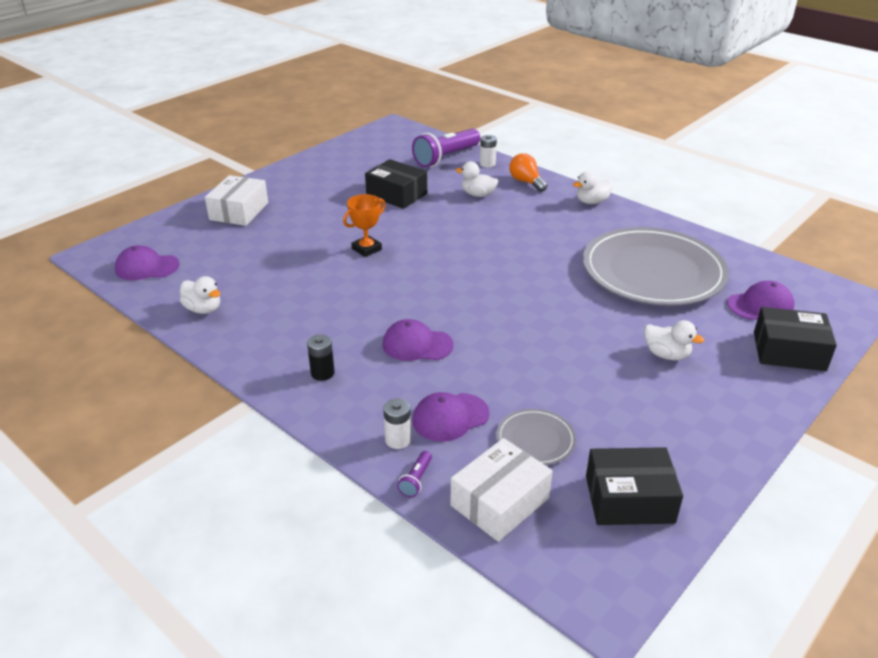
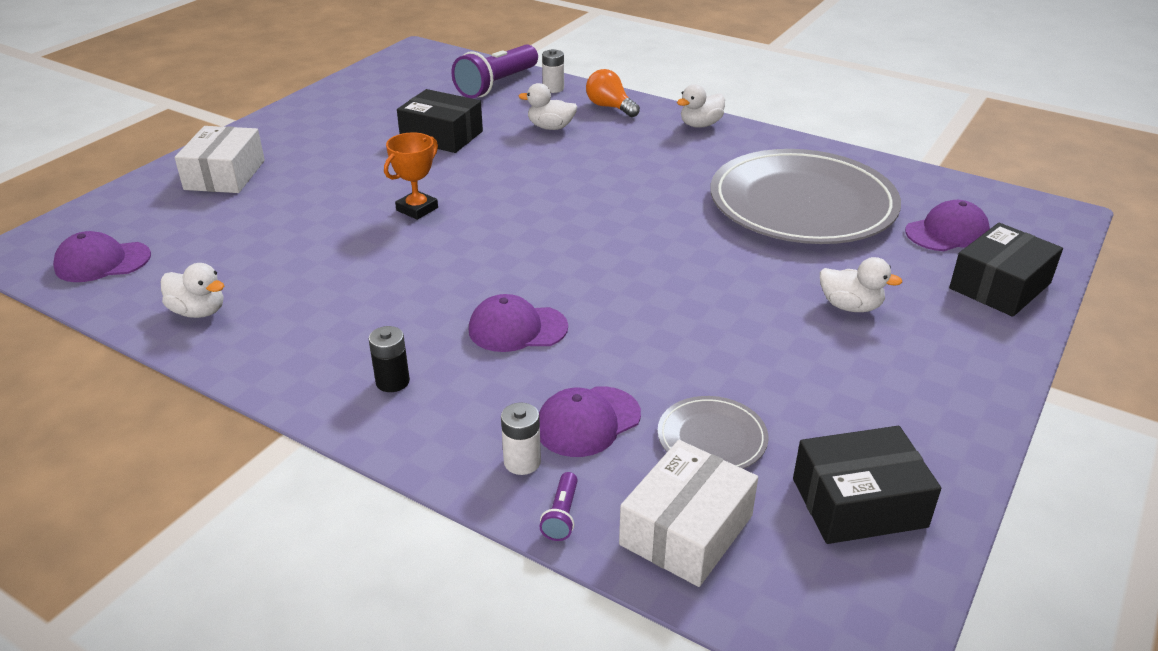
camera: 10 degrees left, 0 degrees up
(789, 351) = (1000, 286): black box -> black box turned 45 degrees counterclockwise

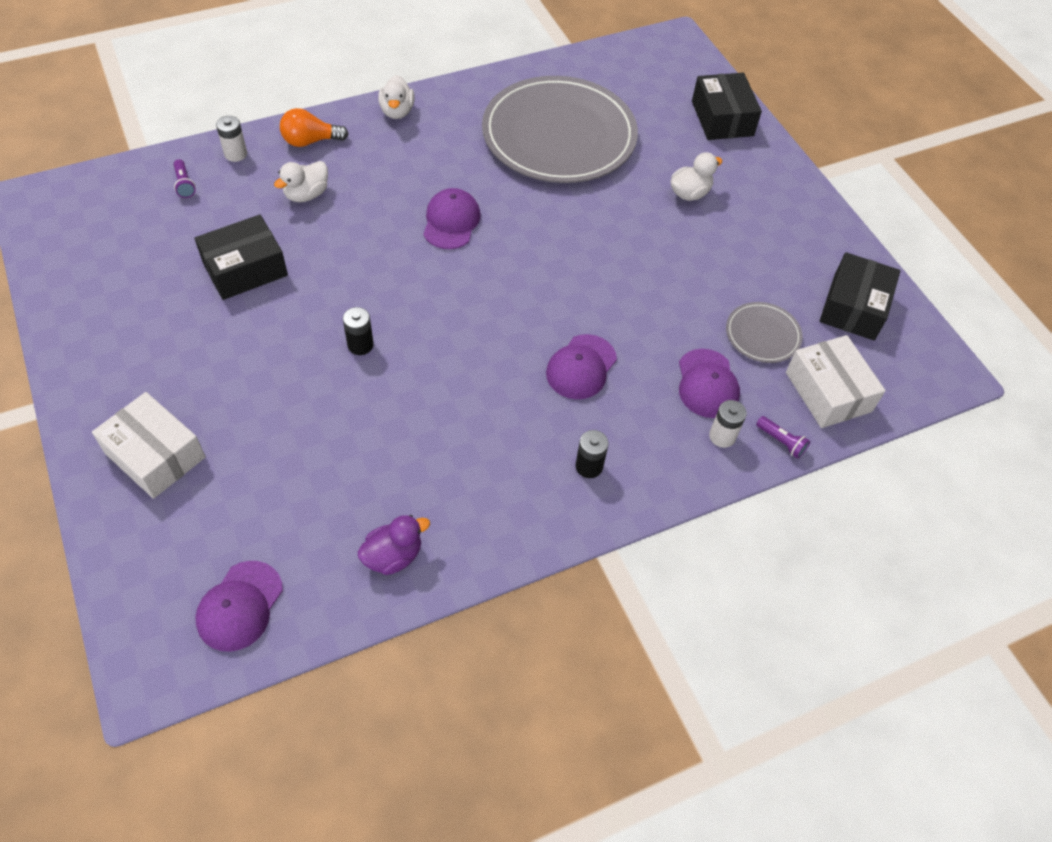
camera: 60 degrees left, 20 degrees up
(199, 311) = (393, 556): white duck -> purple duck
(417, 209) = (360, 345): orange trophy -> black battery
(496, 85) = (184, 184): purple flashlight -> purple flashlight, size x0.42
(947, 232) = (651, 97): purple cap -> purple cap (451, 221)

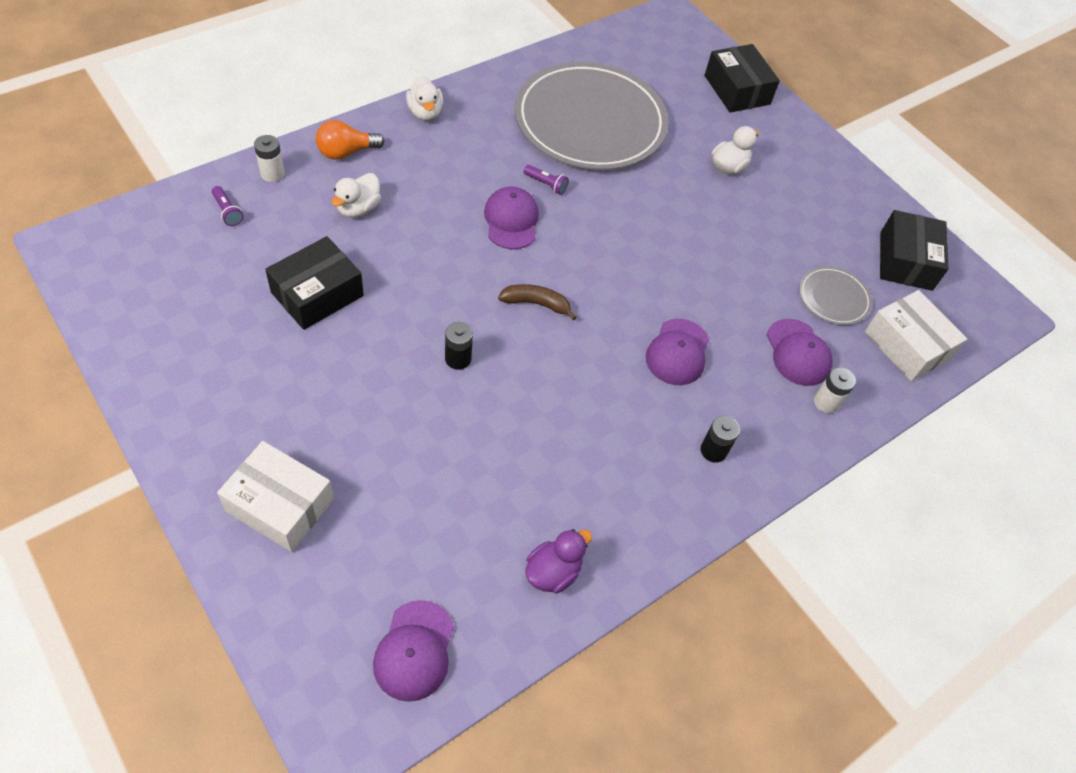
camera: 15 degrees left, 0 degrees up
(452, 303) = (536, 304): none -> brown banana
(781, 442) = (880, 400): purple flashlight -> purple flashlight (546, 184)

